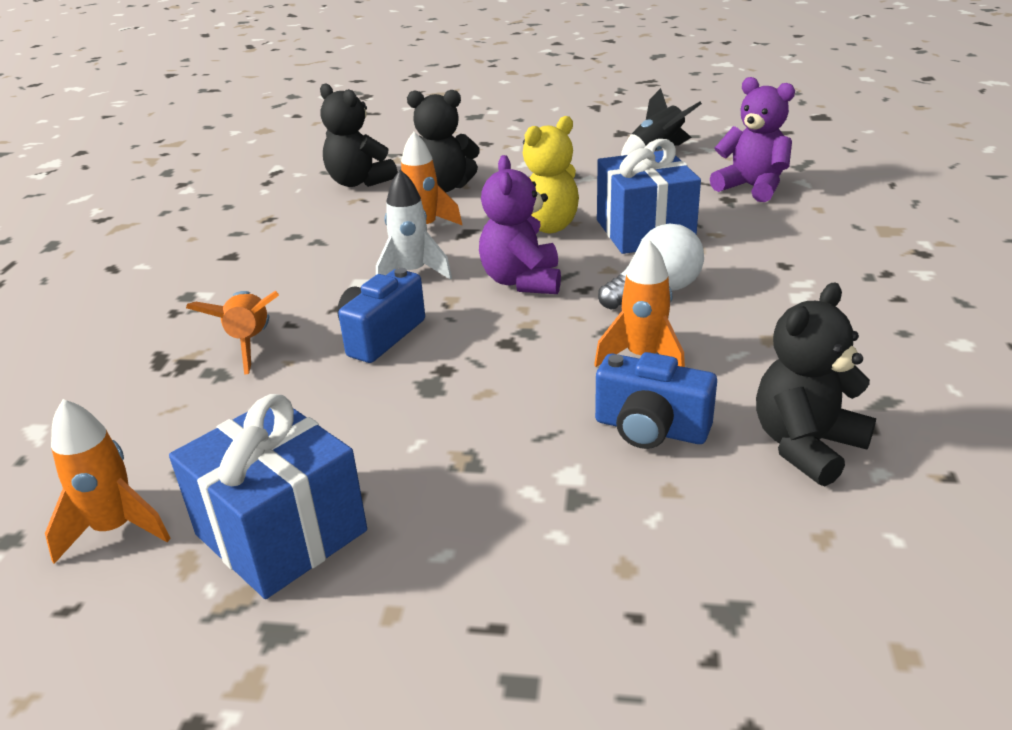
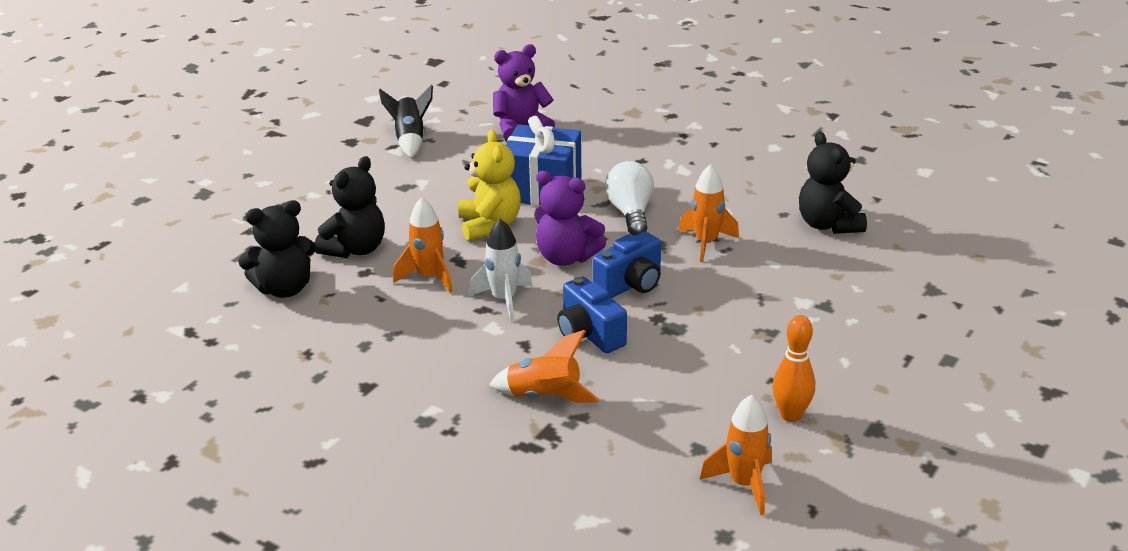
camera: 65 degrees left, 0 degrees up
(281, 532) = (790, 415): blue gift -> orange bowling pin
(650, 429) = (780, 264): blue camera -> blue camera (630, 284)

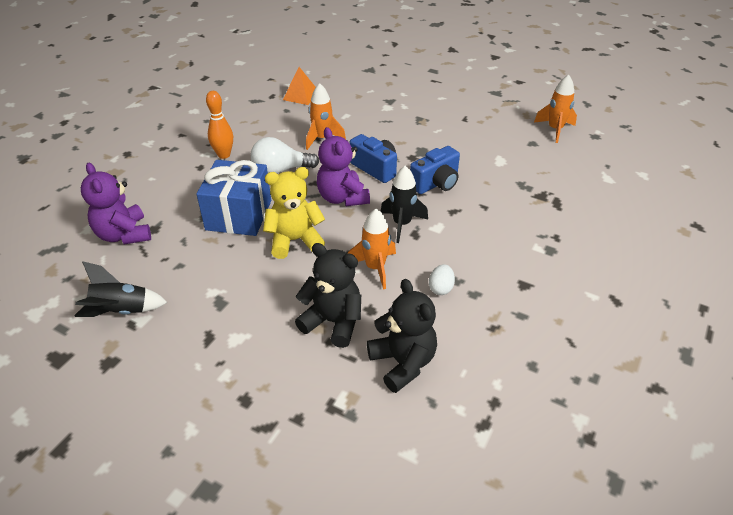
camera: 95 degrees left, 10 degrees up
(381, 321) = (440, 288): none -> white egg
(504, 300) = (402, 224): white rocket -> black rocket
(544, 396) = (507, 199): orange rocket -> none
(566, 257) = (342, 198): purple teddy bear -> purple teddy bear turned 135 degrees clockwise
(790, 415) = (494, 115): orange bowling pin -> orange bowling pin (224, 155)
(828, 225) = (301, 95): black teddy bear -> orange pyramid

